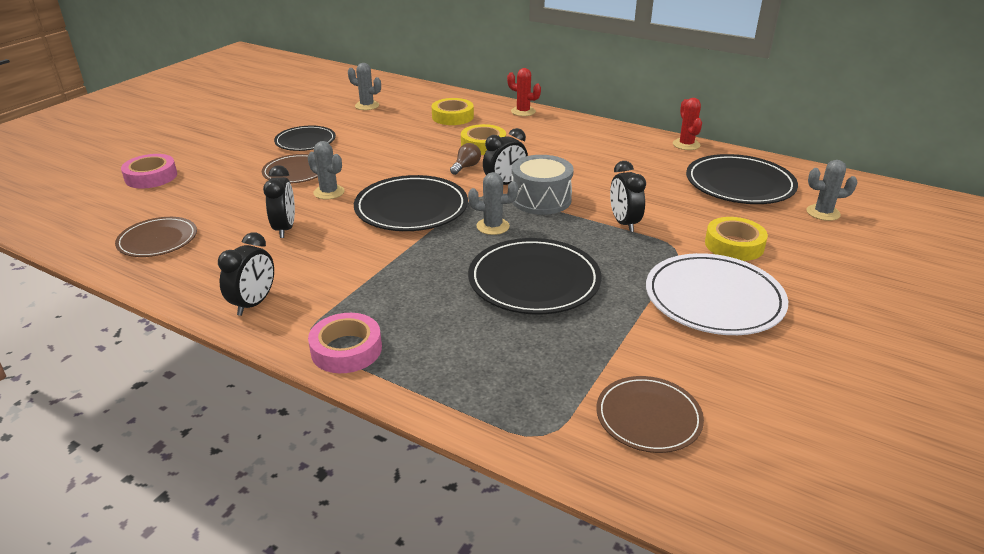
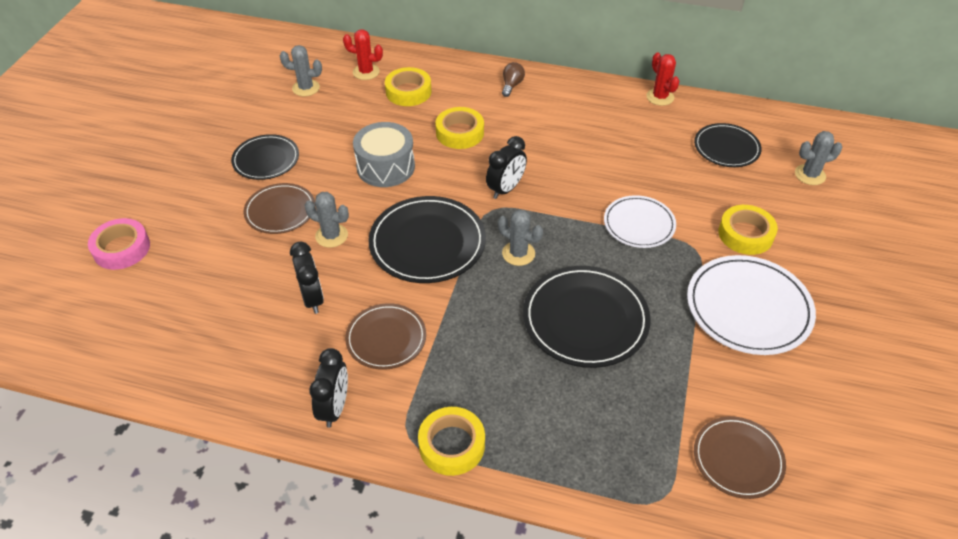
camera: 15 degrees left, 15 degrees up
(158, 240) = (186, 343): brown plate -> brown plate (386, 338)
(346, 349) = (452, 445): pink tape -> yellow tape
(466, 167) = (456, 170): brown light bulb -> brown light bulb (512, 85)
(493, 226) = (518, 253): grey cactus -> grey cactus turned 45 degrees clockwise
(523, 111) = (479, 71): red cactus -> red cactus (366, 72)
(541, 199) = (549, 205): grey drum -> grey drum (385, 167)
(624, 223) = (639, 224): black clock -> white plate
(739, 184) = (726, 148): black plate -> black plate, size x0.63

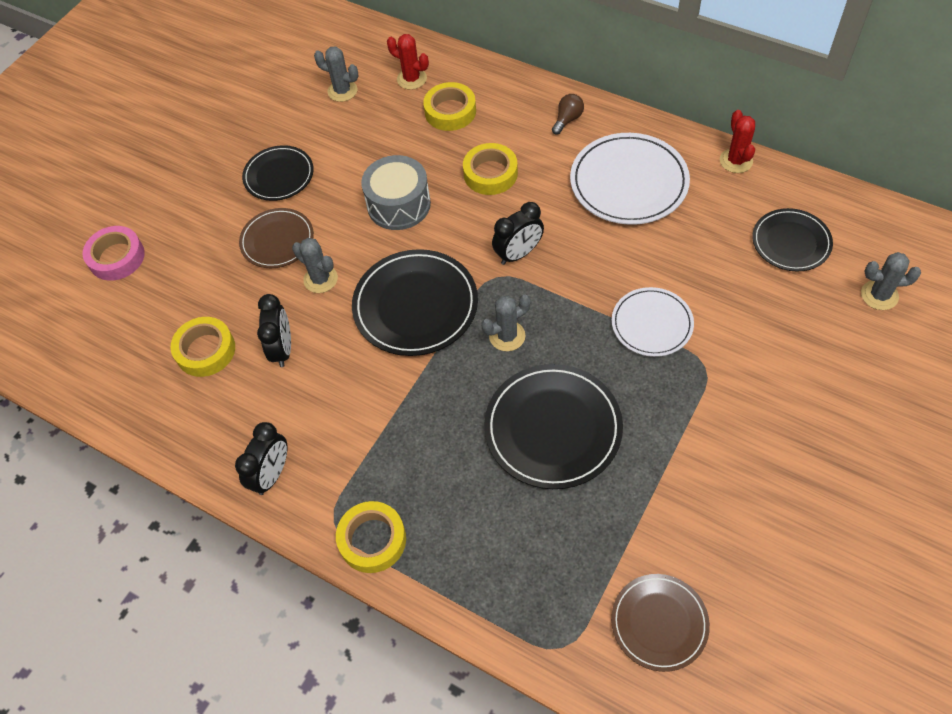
camera: 20 degrees right, 10 degrees up
(386, 338) = (342, 409): brown plate -> none
(518, 253) = (507, 336): grey cactus -> grey cactus turned 75 degrees counterclockwise
(745, 234) = (770, 359): yellow tape -> yellow tape (205, 350)
(748, 308) = (738, 451): white plate -> white plate (628, 182)

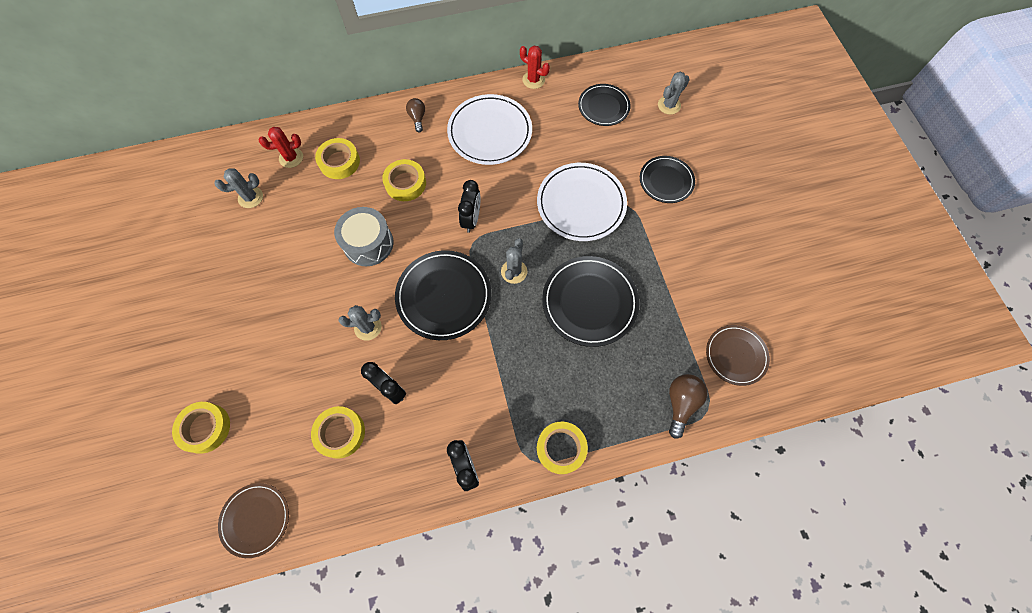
camera: 50 degrees left, 10 degrees up
(116, 257) = (205, 428): pink tape -> yellow tape
(277, 240) = (312, 326): brown plate -> brown plate (255, 519)
(279, 175) = (266, 284): black plate -> black plate (666, 181)
(540, 613) = (681, 403): none -> brown light bulb
(652, 324) = (581, 204): white plate -> white plate, size x1.60

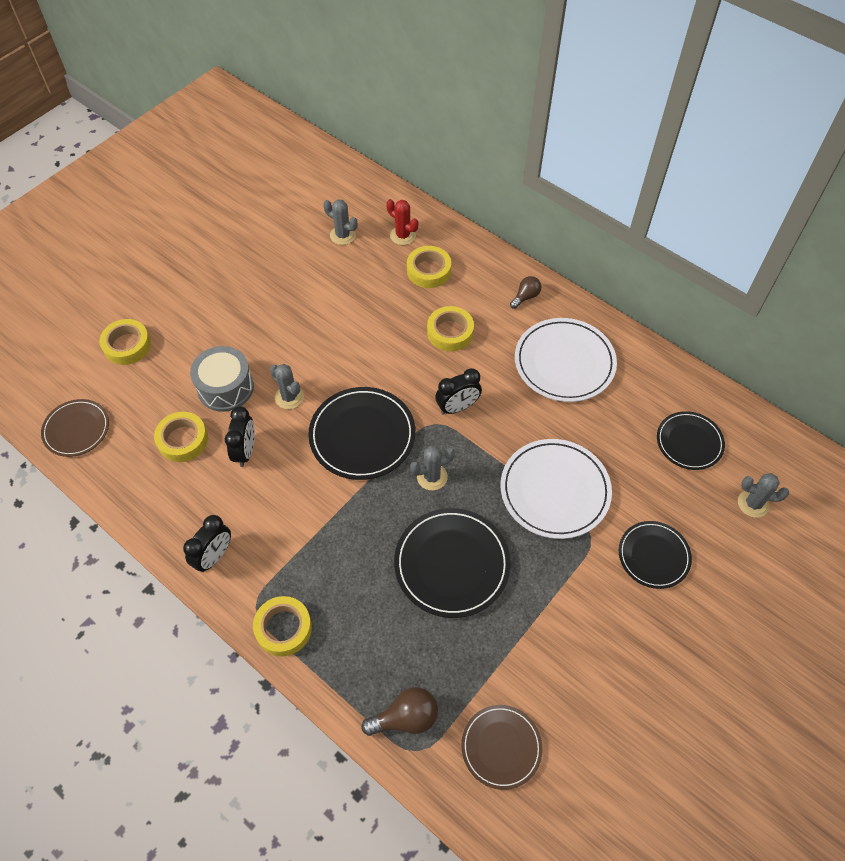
camera: 55 degrees right, 10 degrees down
(368, 243) = (367, 344): grey drum -> grey drum (225, 387)
(533, 80) = (660, 361): red cactus -> none

